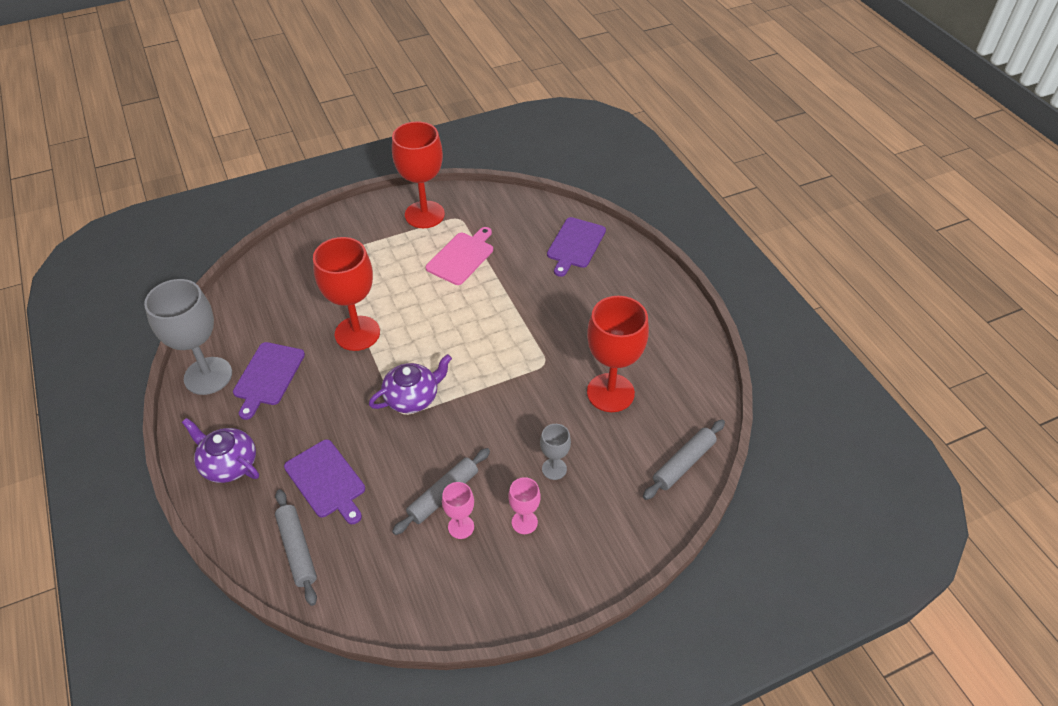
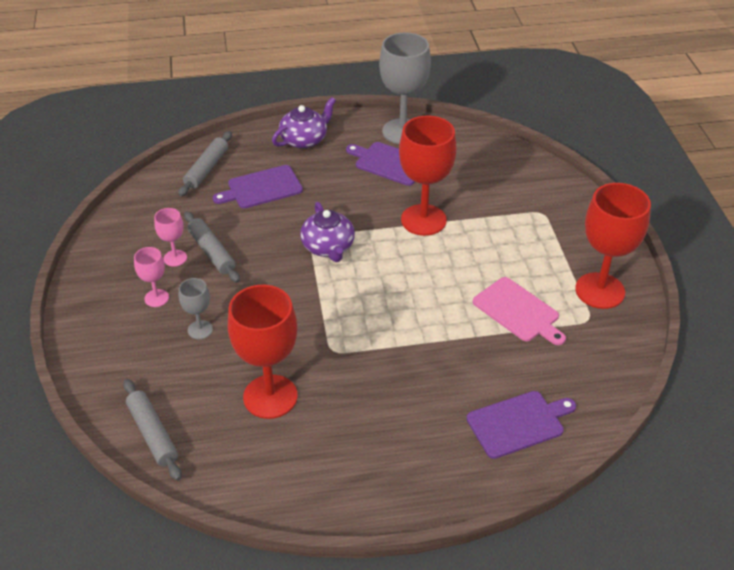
camera: 105 degrees right, 5 degrees down
(297, 549) = (207, 169): grey rolling pin -> grey rolling pin turned 60 degrees counterclockwise
(575, 245) = (518, 423): purple cutting board -> purple cutting board turned 120 degrees clockwise

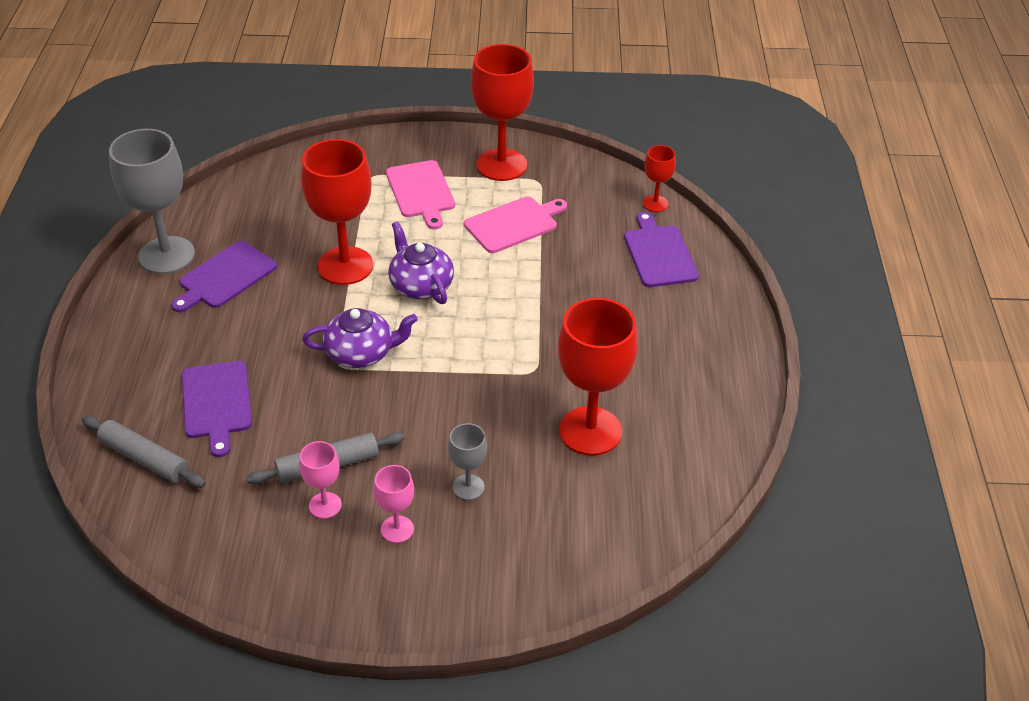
camera: 80 degrees left, 0 degrees up
(153, 434) = (626, 542): grey rolling pin -> none
(304, 139) = (132, 349): purple teapot -> purple teapot (421, 285)
(535, 246) = (421, 192): none -> pink cutting board
(596, 413) = (655, 203): none -> red goblet

